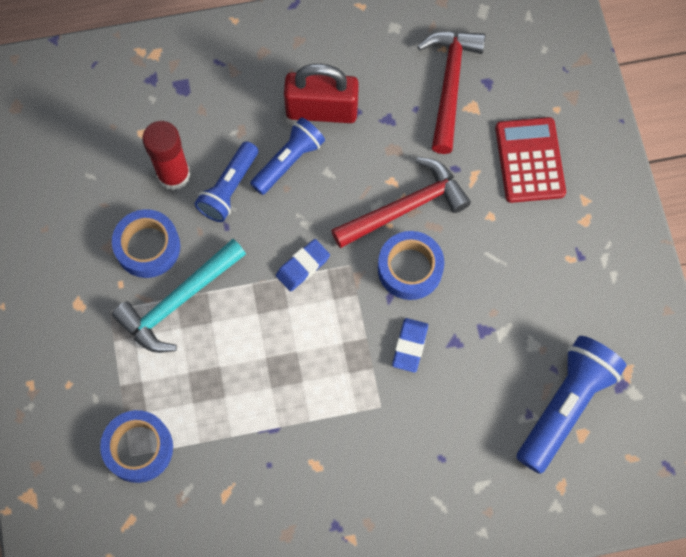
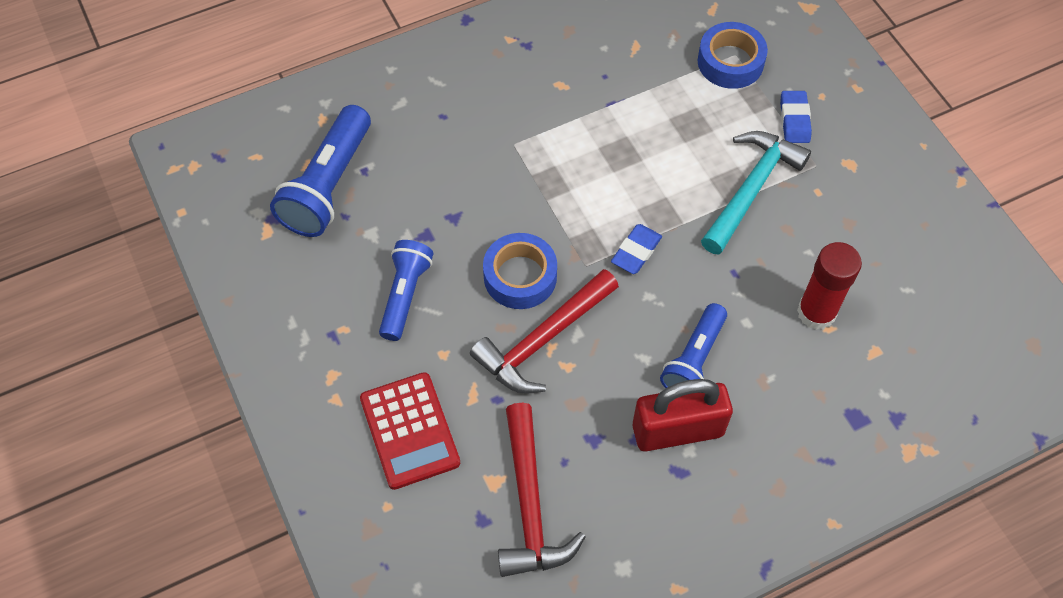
camera: 165 degrees right, 10 degrees down
(148, 247) = (807, 232): blue tape -> none
(229, 189) = (748, 312): blue flashlight -> blue flashlight (405, 295)
(410, 346) = (499, 203): blue eraser -> blue eraser (794, 120)

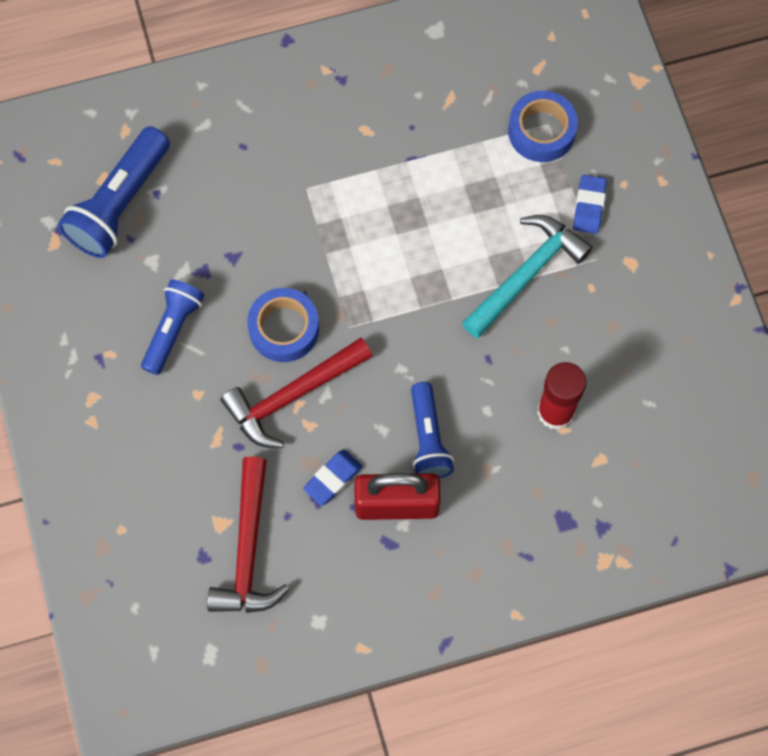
camera: 10 degrees right, 10 degrees up
(409, 431) = (153, 463): red calculator -> none
(636, 251) = (399, 321): blue eraser -> blue eraser (333, 478)
(694, 359) = (428, 439): blue flashlight -> blue flashlight turned 45 degrees counterclockwise

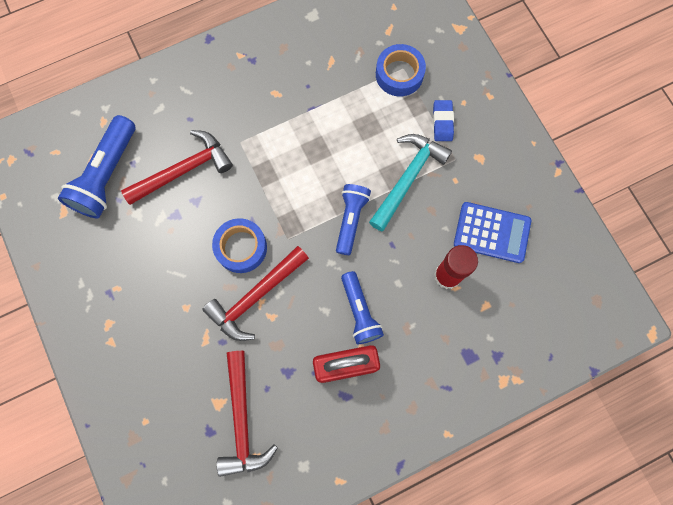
camera: 10 degrees left, 5 degrees up
(173, 329) = (160, 262): blue flashlight -> blue flashlight (350, 220)
(224, 213) = (184, 170): none -> red hammer
(333, 478) = (295, 354): blue eraser -> none
(627, 365) = (491, 233): none -> blue calculator

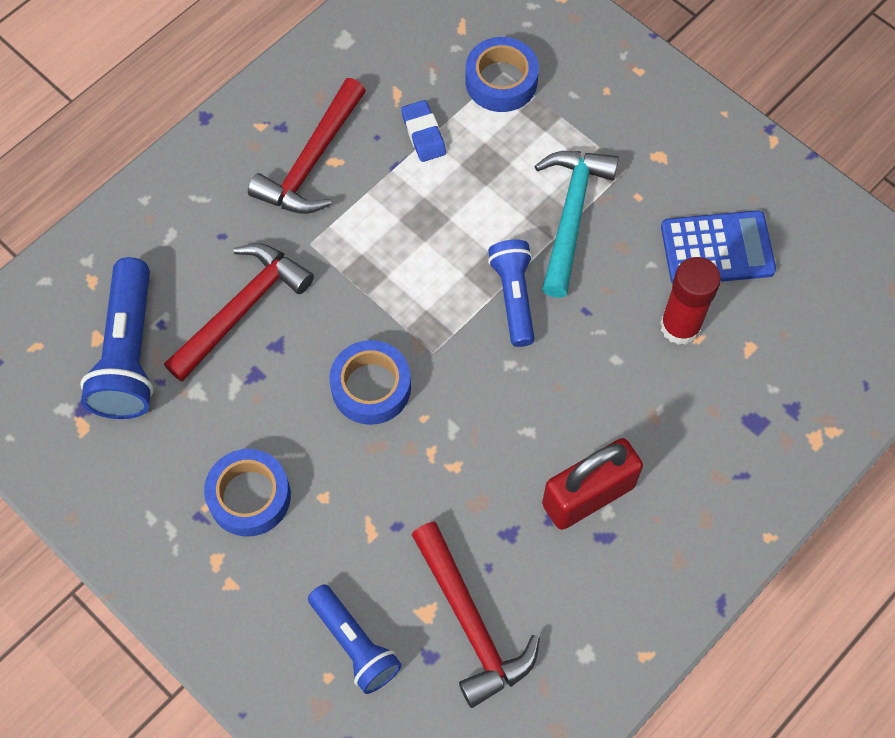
camera: 20 degrees left, 10 degrees down
(142, 291) = (249, 496): none -> blue tape
(255, 297) = (420, 447): red hammer -> red hammer (312, 162)
(359, 312) = (578, 416): blue flashlight -> blue flashlight (355, 644)
(442, 122) = (588, 126): blue eraser -> blue eraser (423, 134)

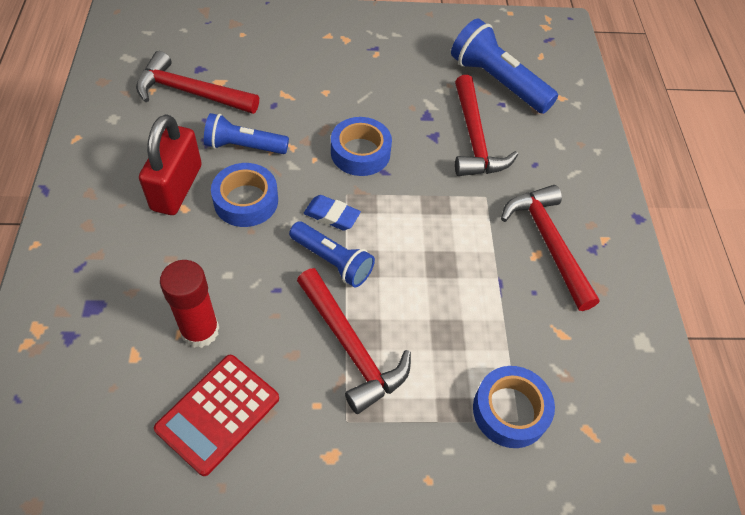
camera: 130 degrees right, 10 degrees down
(249, 496) = (362, 69): blue tape -> blue tape (246, 201)
(355, 644) = (242, 51): blue flashlight -> blue flashlight (244, 146)
(423, 134) = (510, 320): blue eraser -> blue eraser (332, 215)
(571, 215) = (351, 348): turquoise hammer -> red hammer
(717, 249) = (218, 413): blue calculator -> red calculator

